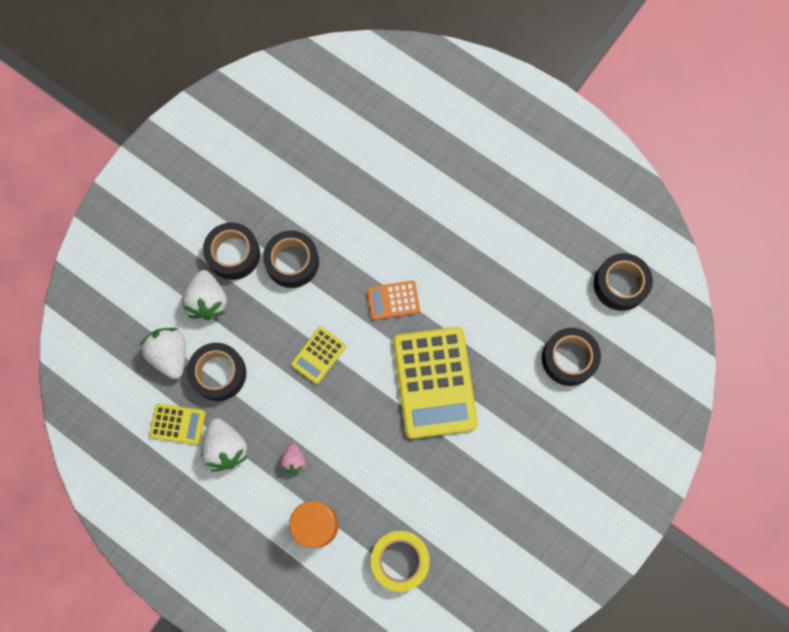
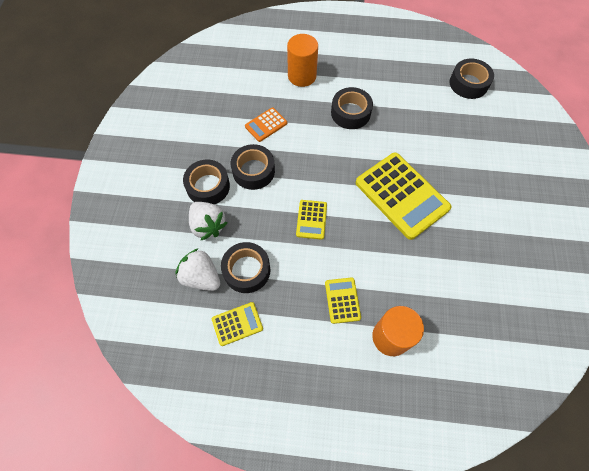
camera: 30 degrees left, 10 degrees down
(226, 448) = (286, 320): white strawberry -> none
(294, 460) = (342, 300): pink strawberry -> yellow calculator
(393, 300) = (338, 160): orange calculator -> orange calculator (266, 125)
(400, 560) = (467, 326): yellow tape -> none
(423, 164) = (302, 76): none -> orange cylinder
(569, 358) = (472, 138): black tape -> black tape (350, 113)

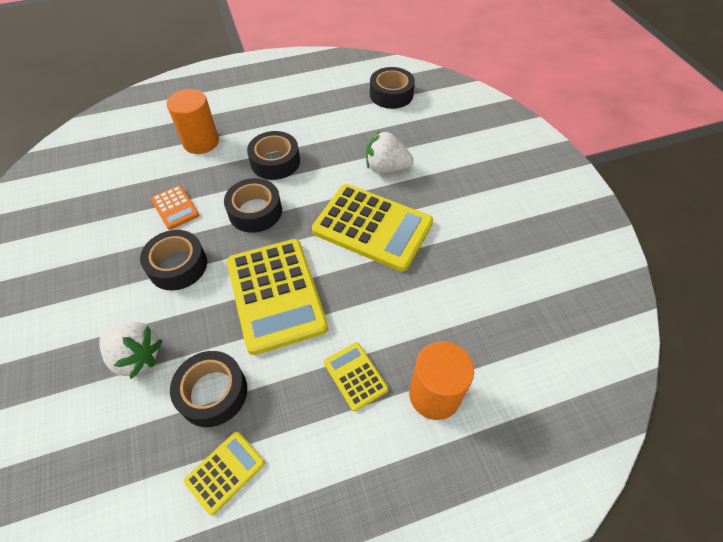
camera: 25 degrees left, 10 degrees down
(201, 277) = (149, 430): white strawberry -> white strawberry (386, 168)
(208, 186) = (120, 307): black tape -> black tape (255, 211)
(266, 125) = (175, 207): orange calculator -> orange calculator turned 60 degrees counterclockwise
(311, 219) = (276, 294): yellow calculator -> yellow calculator, size x2.09

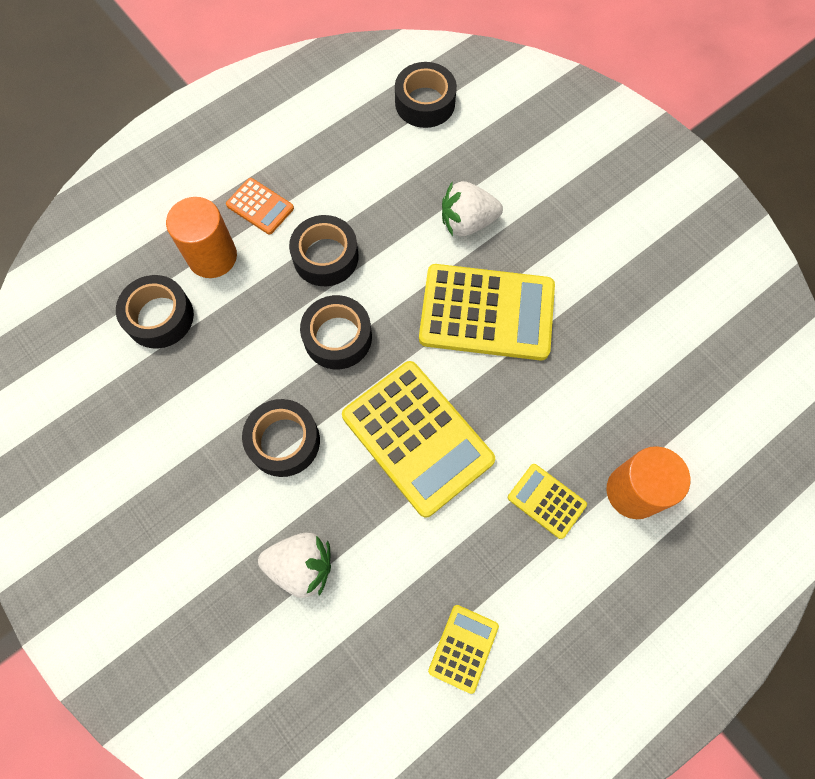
camera: 20 degrees left, 15 degrees up
(175, 207) = (235, 365): orange calculator -> orange calculator (260, 206)
(213, 392) = (407, 574): black tape -> black tape (159, 317)

